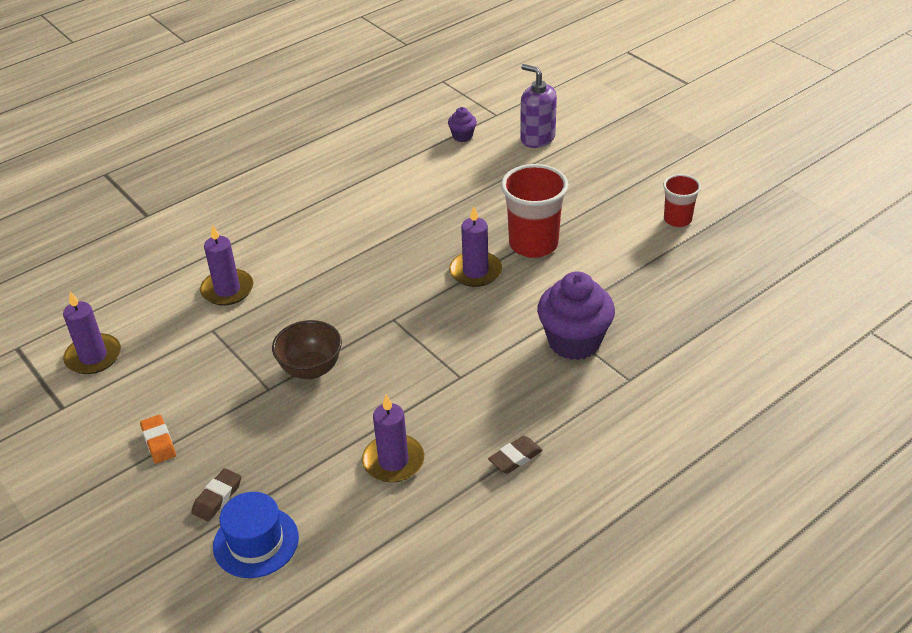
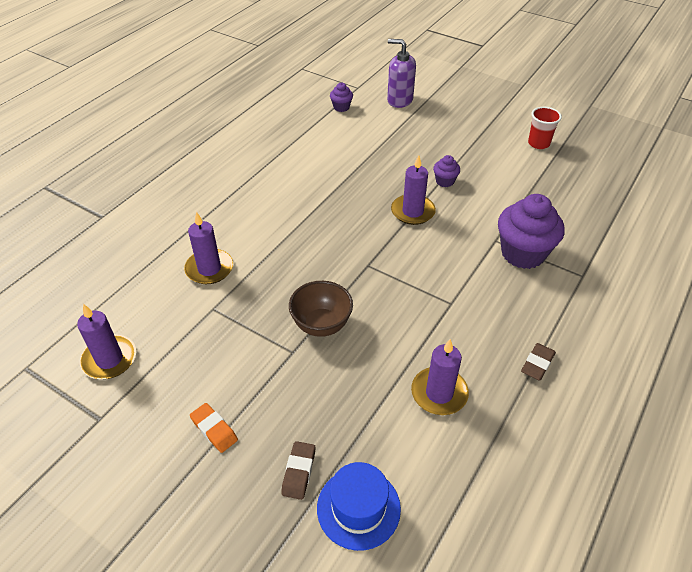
camera: 20 degrees left, 5 degrees up
(533, 244) = (445, 181): red cup -> purple cupcake

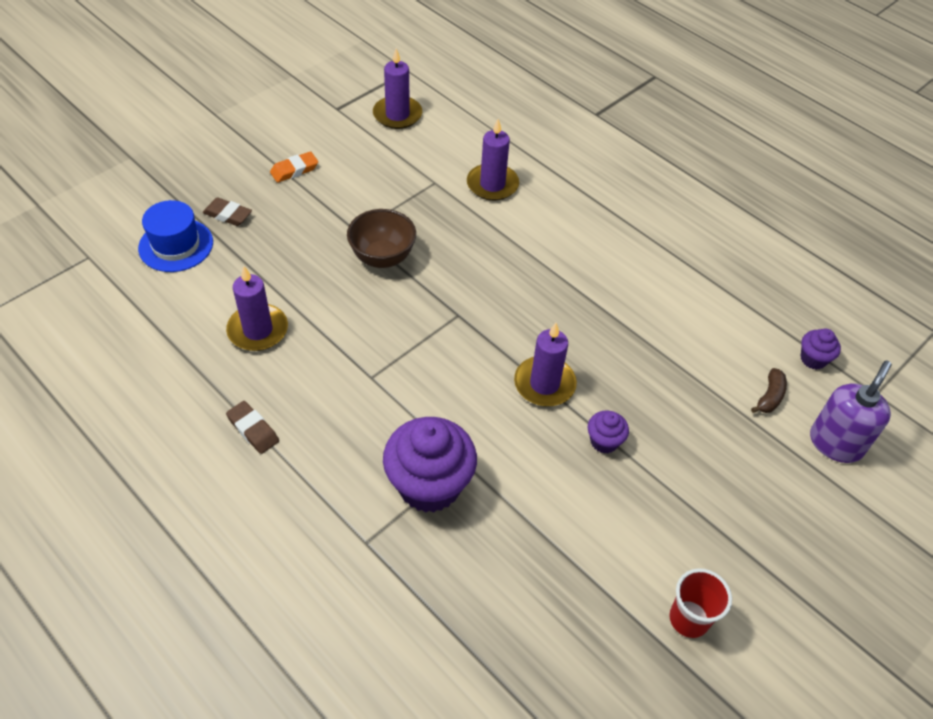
camera: 100 degrees right, 5 degrees up
(378, 122) = (769, 397): none -> brown banana

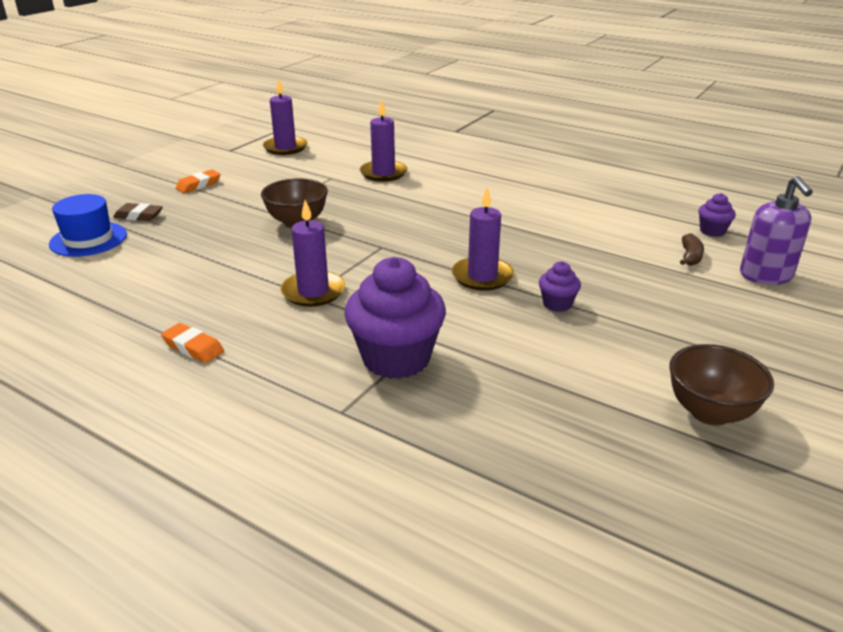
camera: 10 degrees left, 20 degrees down
(253, 430) = (193, 347): brown eraser -> orange eraser
(258, 330) = (184, 280): purple candle -> purple candle (313, 292)
(689, 619) = (710, 412): red cup -> brown bowl
(836, 443) = (766, 275): purple soap dispenser -> purple soap dispenser turned 150 degrees clockwise

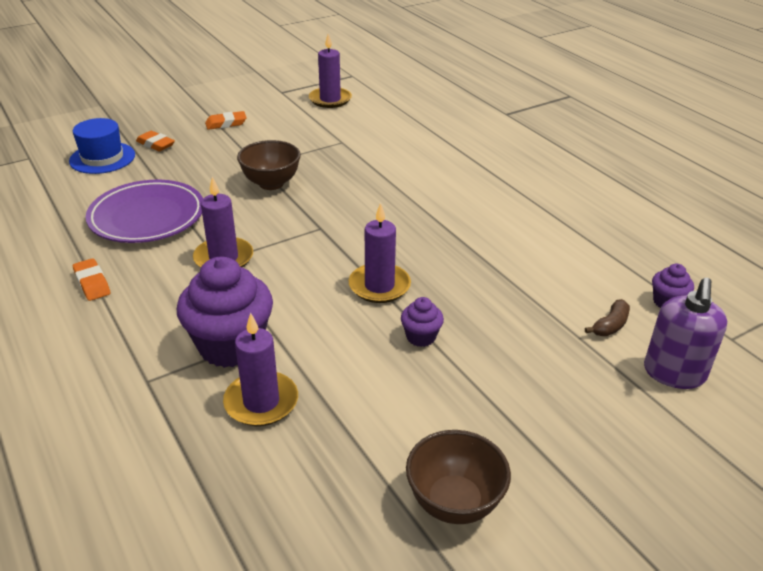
camera: 25 degrees right, 5 degrees up
(139, 216) = (155, 144): brown eraser -> orange eraser
(195, 277) = (147, 217): none -> purple plate
(383, 173) = (392, 148): purple candle -> purple candle (261, 402)

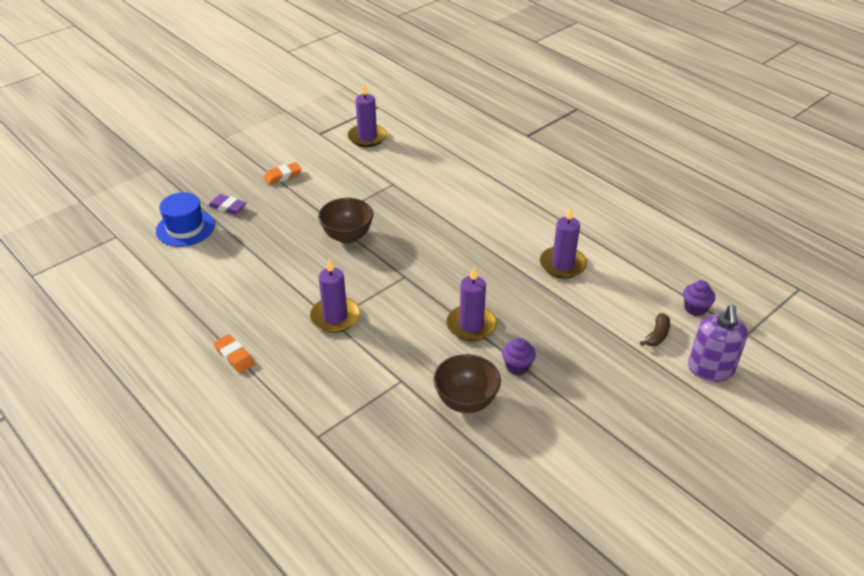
camera: 10 degrees left, 5 degrees up
(147, 217) = (253, 285): purple plate -> none
(155, 144) = (227, 207): orange eraser -> purple eraser
(231, 346) = (372, 396): purple cupcake -> none
(261, 402) = (414, 440): purple candle -> purple candle (562, 265)
(454, 503) = (578, 495): brown bowl -> brown bowl (466, 401)

